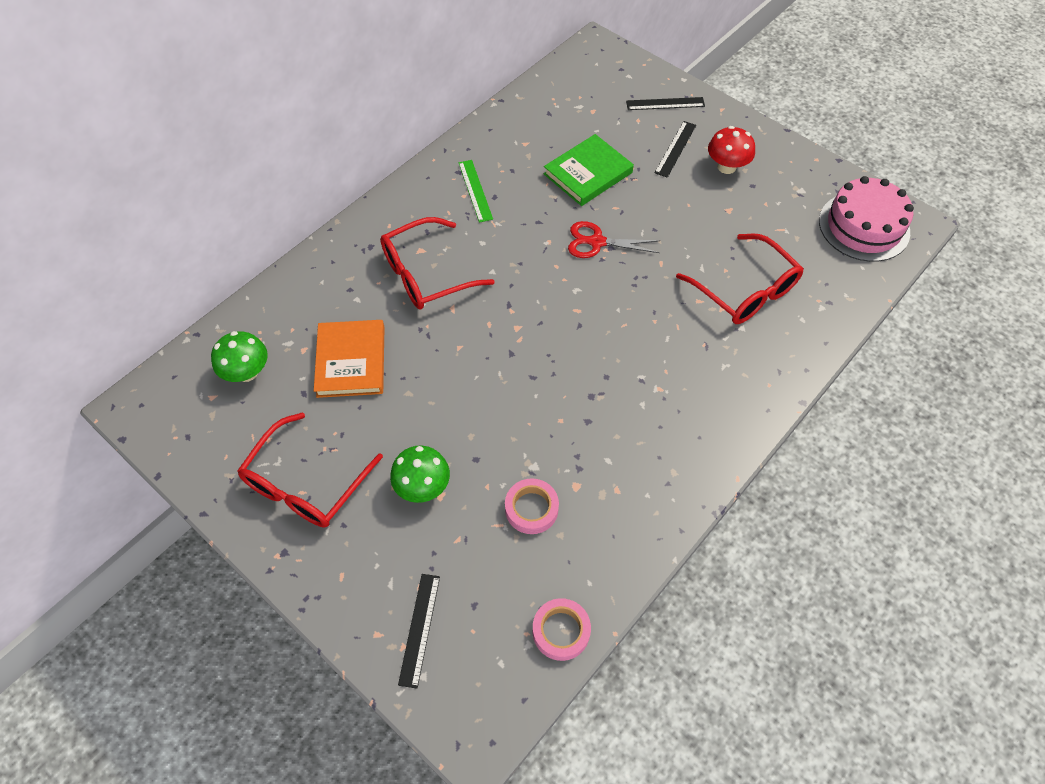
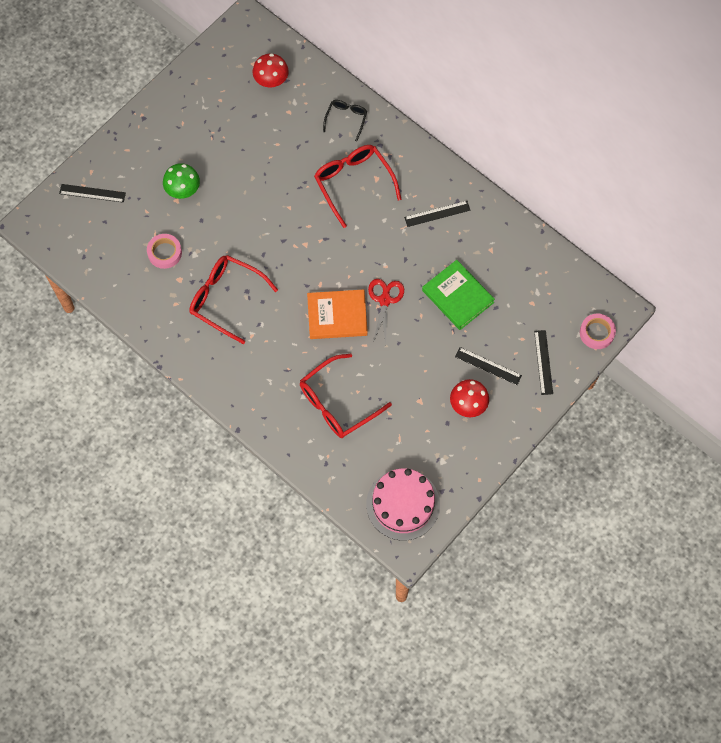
camera: 90 degrees right, 10 degrees up
(247, 372) = (271, 81): green mushroom -> red mushroom
(306, 484) = (188, 124): red glasses -> red glasses (226, 299)
(325, 282) = (346, 119): none -> black glasses
(351, 361) = (278, 141): orange book -> orange book (337, 316)
(475, 190) = (437, 214): green ruler -> black ruler
(561, 631) = (86, 268): pink tape -> pink tape (596, 333)

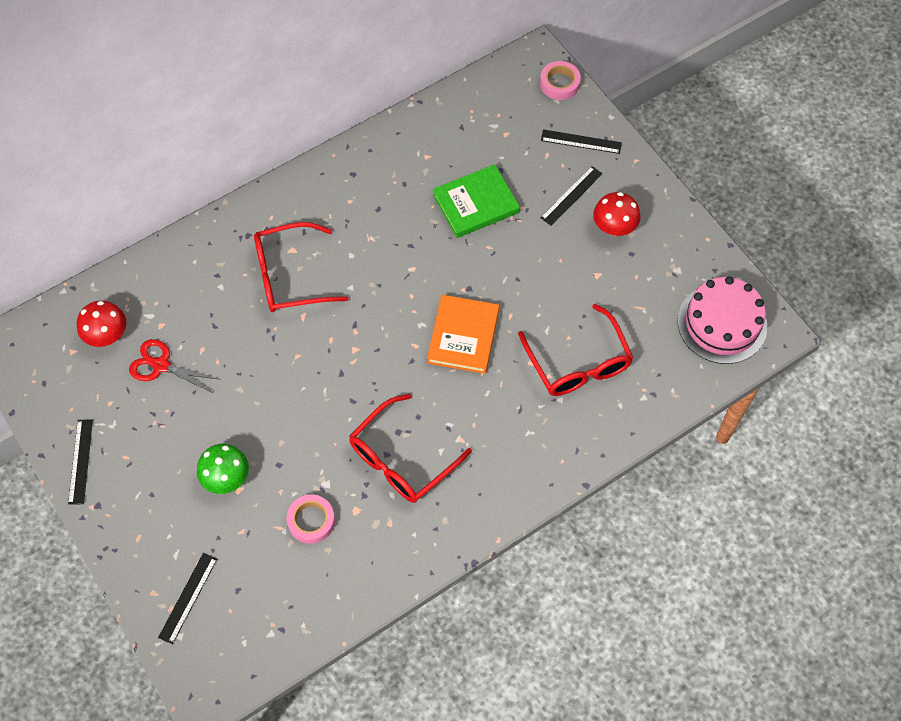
camera: 75 degrees left, 5 degrees down
(346, 119) = (197, 263): black glasses -> none
(385, 300) = (458, 280): red scissors -> red scissors (161, 365)
(437, 214) = (362, 198): black ruler -> black ruler (81, 461)

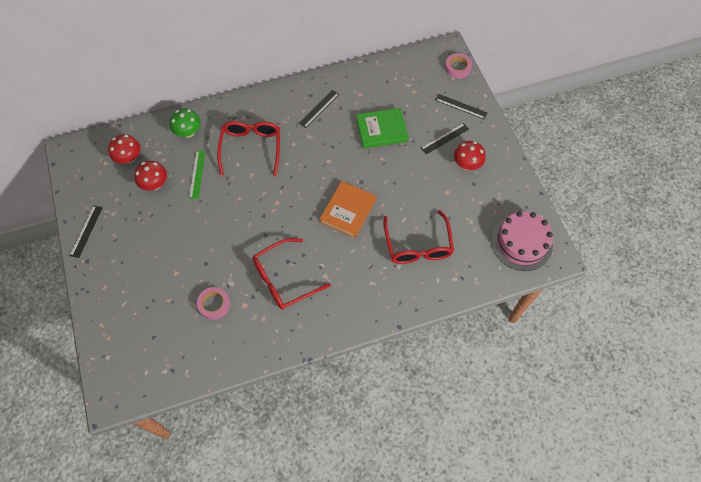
camera: 15 degrees right, 0 degrees up
(161, 365) = (155, 184): red scissors -> red mushroom
(188, 598) = (121, 334): black ruler -> black ruler (319, 108)
(221, 335) = (197, 174): none -> green ruler
(226, 478) = (170, 263): green mushroom -> green mushroom (188, 132)
(289, 276) = (251, 148): red glasses -> red glasses turned 90 degrees clockwise

